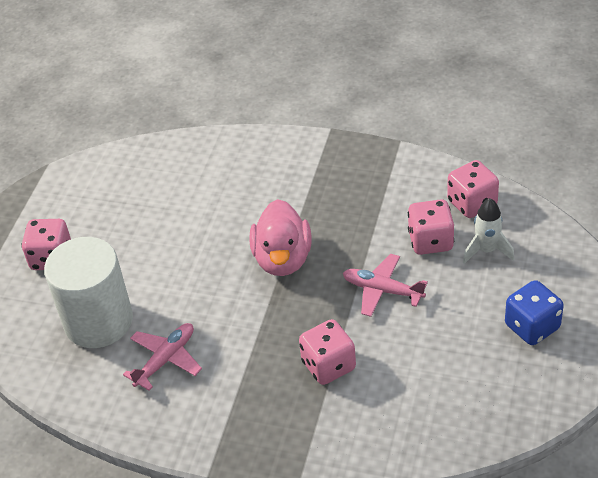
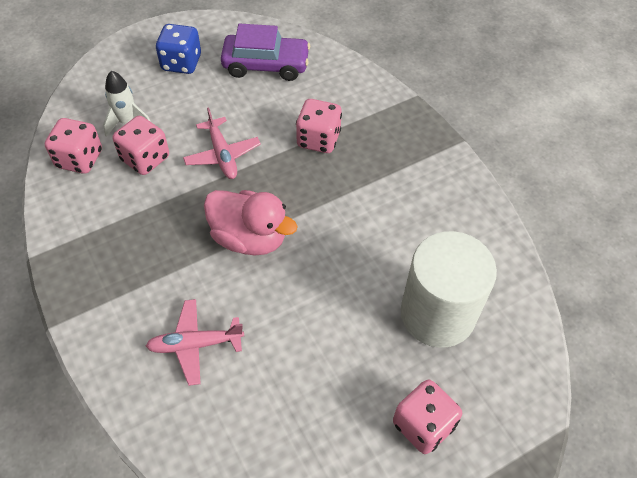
camera: 140 degrees left, 10 degrees up
(166, 359) = (416, 235): pink plane -> pink plane (195, 344)
(283, 259) = (249, 238): pink duck -> pink duck turned 75 degrees clockwise
(464, 390) = (266, 65): none -> purple car

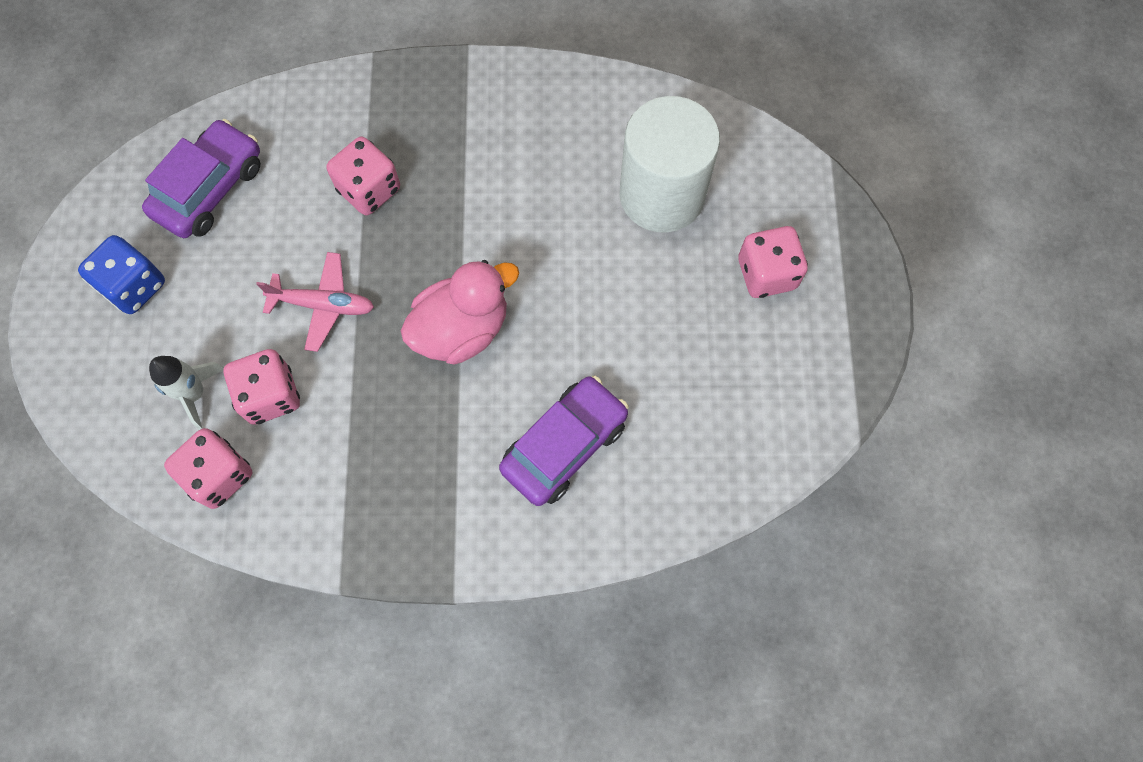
camera: 60 degrees left, 15 degrees up
(195, 344) = (564, 445): pink plane -> purple car

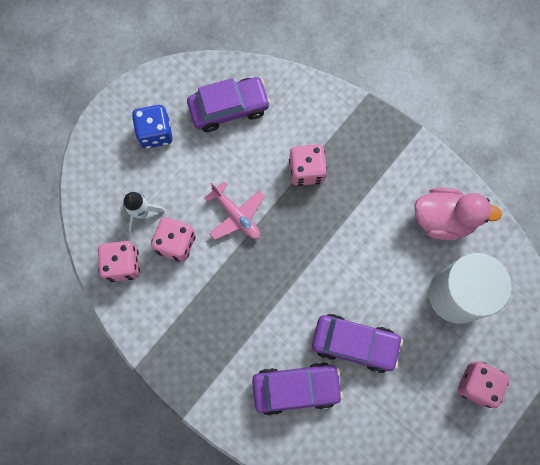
camera: 40 degrees right, 5 degrees up
(462, 329) = (294, 284): pink duck -> pink duck (443, 219)
(591, 339) = (354, 344): none -> purple car

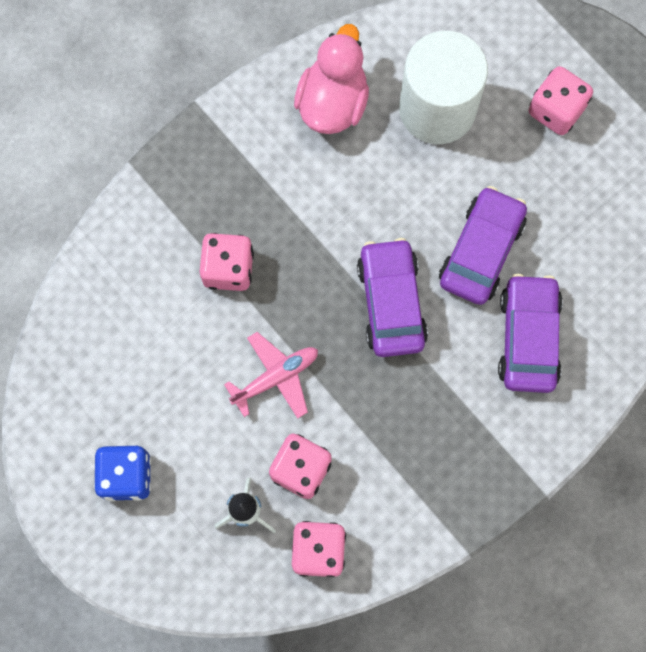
camera: 80 degrees left, 0 degrees up
(229, 108) = (110, 362): purple car -> purple car (391, 302)

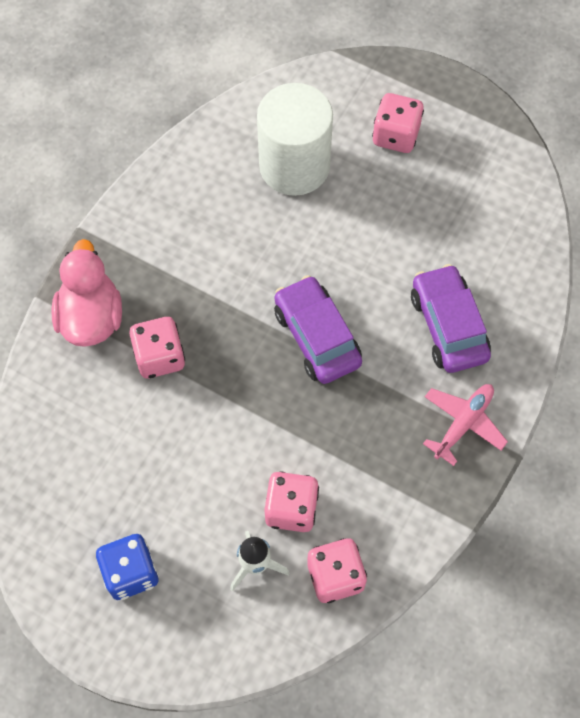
camera: 20 degrees left, 10 degrees down
(276, 377) = (238, 436): pink plane -> pink plane (463, 423)
(332, 102) = (201, 189): pink duck -> pink duck (91, 317)
(481, 251) = (378, 268): purple car -> none

